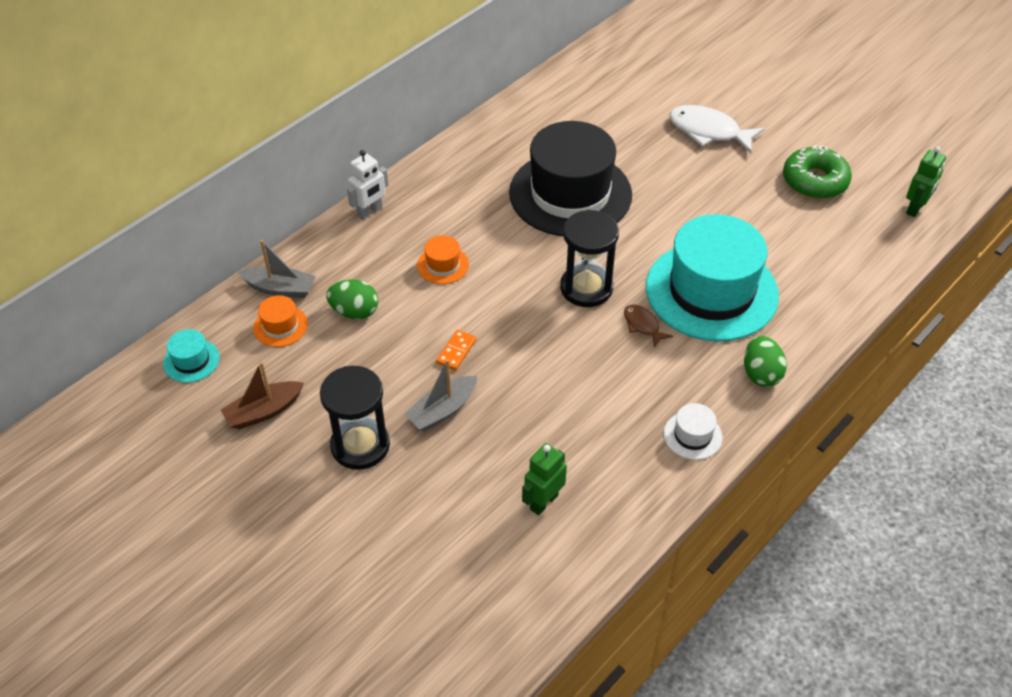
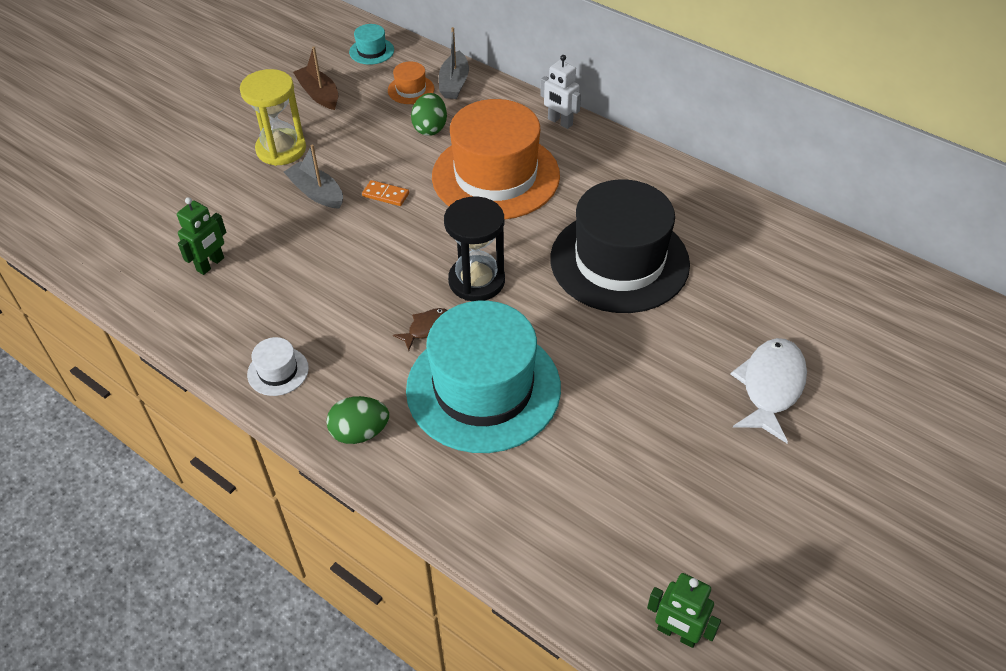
camera: 85 degrees right, 0 degrees up
(360, 445) = (281, 149): black hourglass -> yellow hourglass
(443, 265) = (495, 176): orange hat -> orange hat, size x2.50
(543, 502) = (211, 264): green robot -> green robot turned 90 degrees clockwise
(815, 181) = (704, 505): green donut -> none

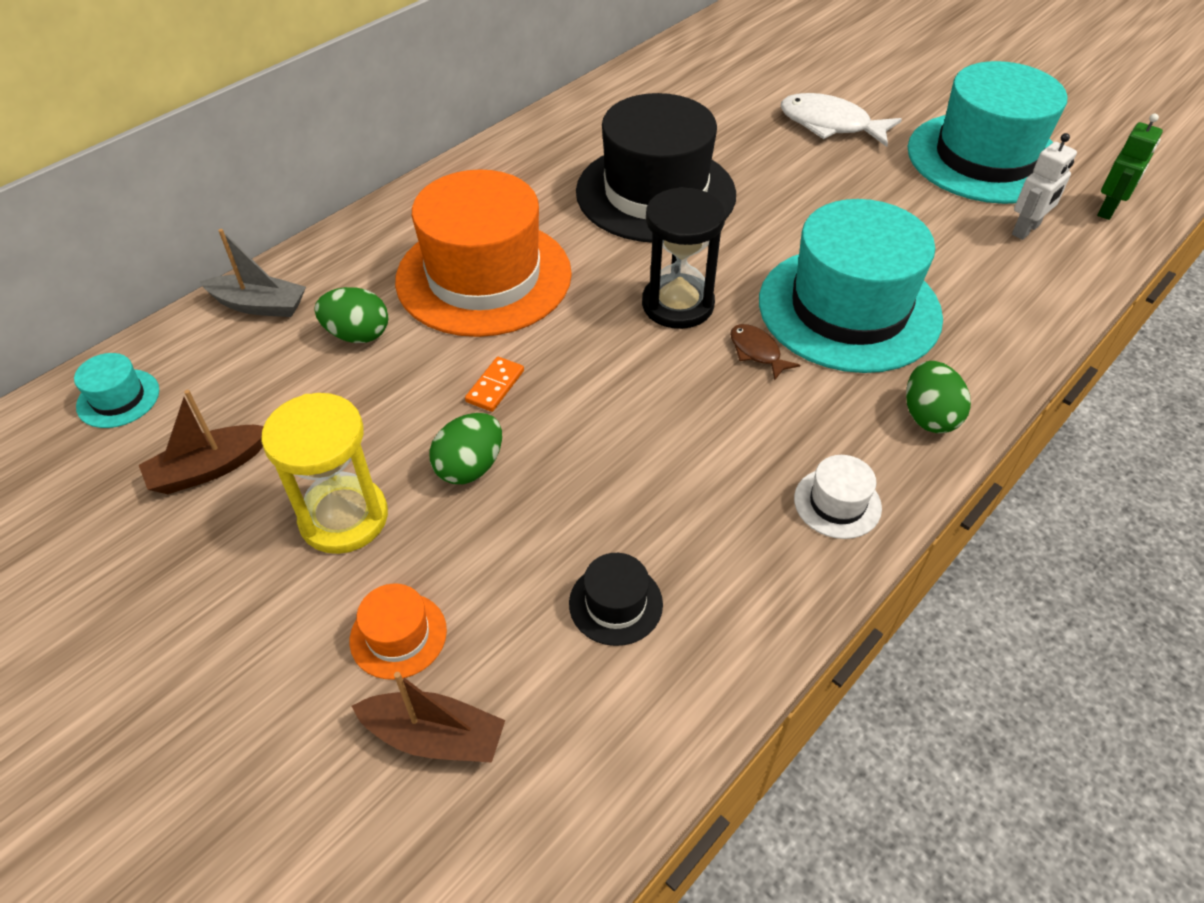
camera: 85 degrees left, 0 degrees up
(141, 204) = (435, 737): none -> brown boat
(211, 264) = (615, 603): green robot -> black hat
(316, 193) = (470, 467): grey boat -> green egg
(411, 90) = (252, 353): orange hat -> orange hat (398, 635)
(560, 122) = (392, 214): white robot -> white robot (1026, 230)
(749, 523) = (985, 158): none -> turquoise hat

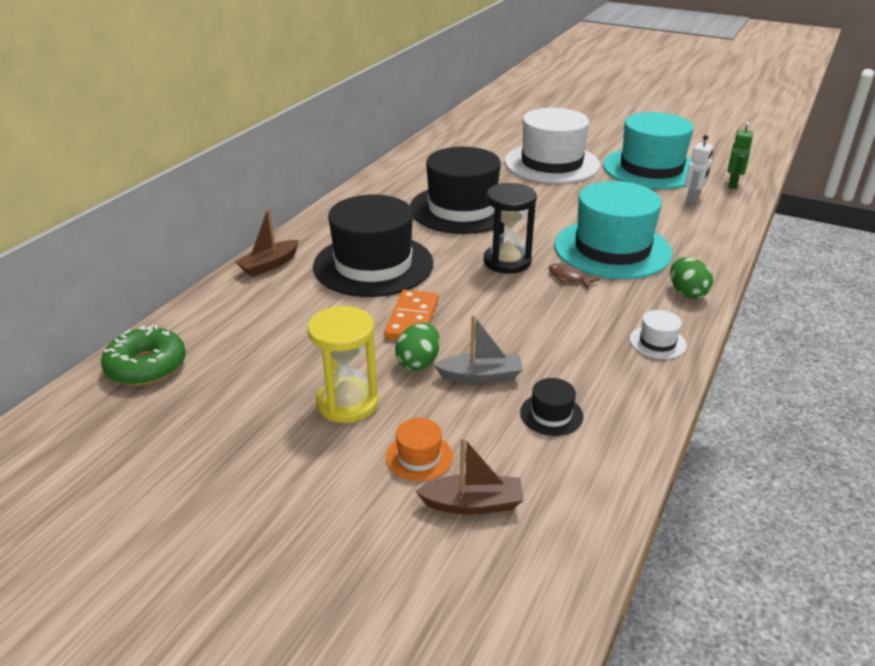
camera: 15 degrees left, 15 degrees down
(118, 398) = (146, 366): turquoise hat -> green donut
(209, 469) = (236, 393): brown boat -> brown boat (269, 265)
(259, 305) = (224, 301): grey boat -> grey boat (481, 376)
(357, 335) = (303, 306): green egg -> none
(484, 277) = (373, 265): orange hat -> black hat
(495, 386) = (412, 319): orange domino -> orange domino, size x1.77
(830, 125) = (552, 163): white fish -> white hat

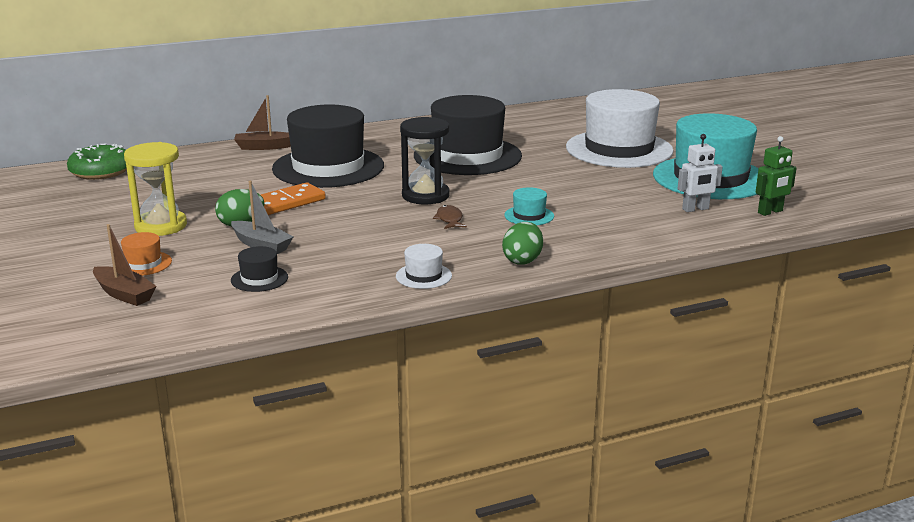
camera: 40 degrees right, 10 degrees down
(612, 249) = (529, 216): turquoise hat -> turquoise hat, size x0.40

